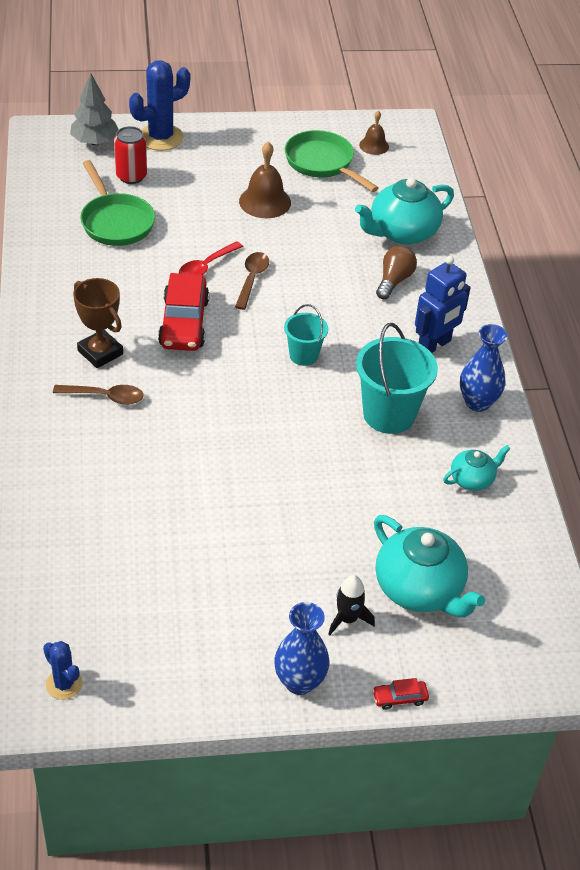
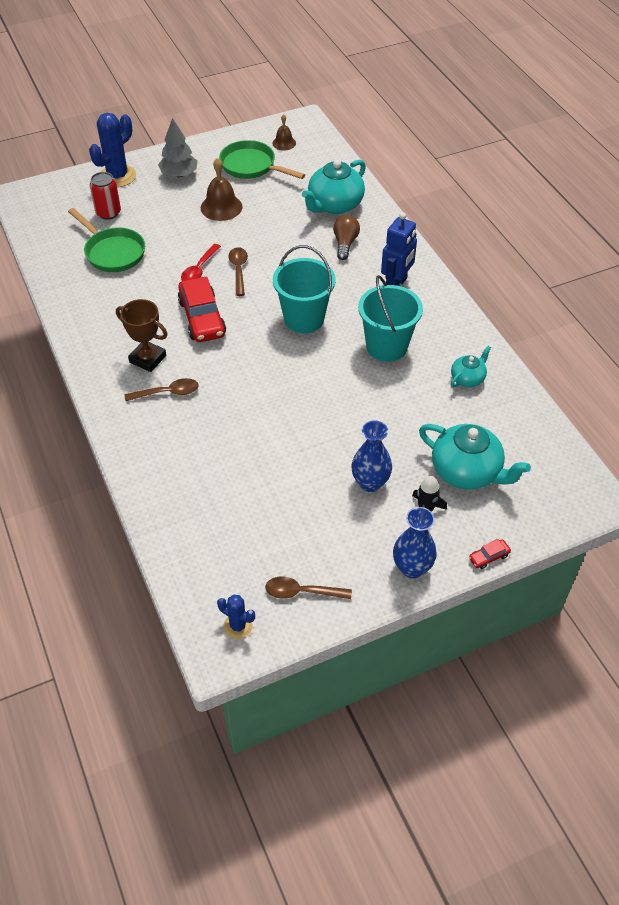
camera: 15 degrees left, 5 degrees up
(95, 142) = (67, 192): grey tree -> grey tree (179, 174)
(155, 669) = (301, 592): none -> brown spoon
(303, 355) = (304, 319): turquoise bucket -> turquoise bucket, size x1.75
(477, 402) = (446, 320): blue vase -> blue vase (370, 483)

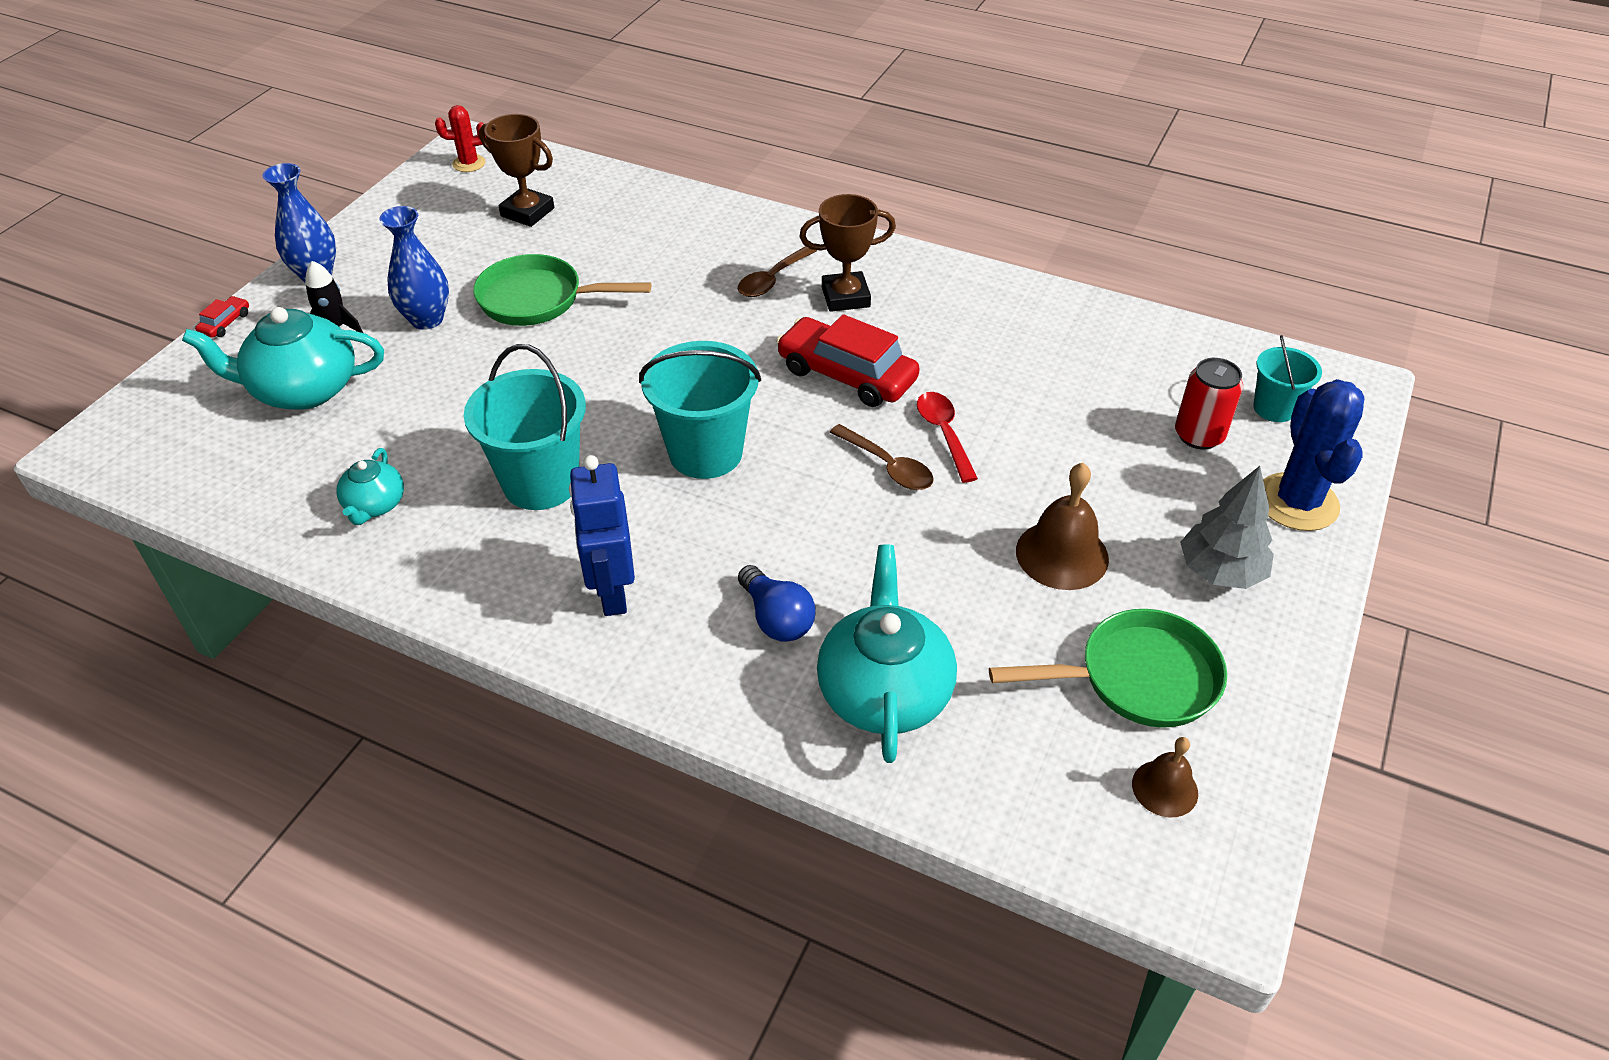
camera: 140 degrees right, 5 degrees down
(64, 205) = (1274, 408): none -> turquoise bucket
(113, 252) = (1092, 386): green pan -> green pan (538, 299)
(238, 626) = (469, 163): blue cactus -> red cactus
(243, 541) = (527, 212): none -> brown trophy
(301, 592) = (426, 208): brown spoon -> none
(345, 243) = (777, 618): brown light bulb -> blue light bulb

